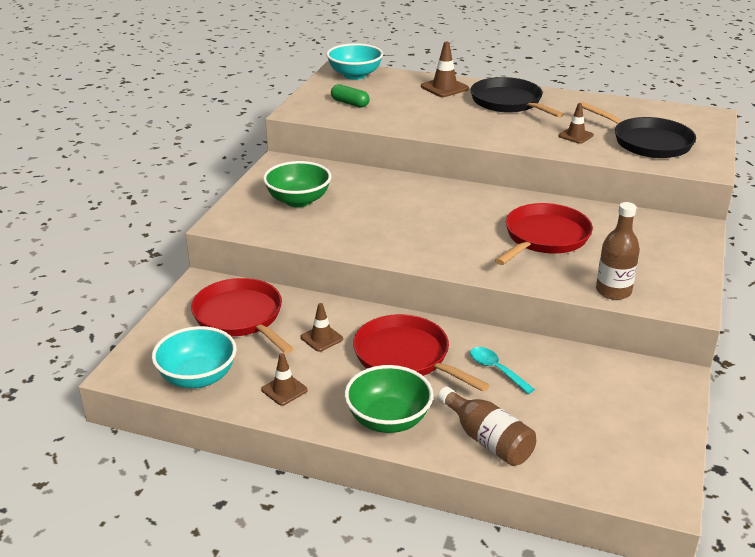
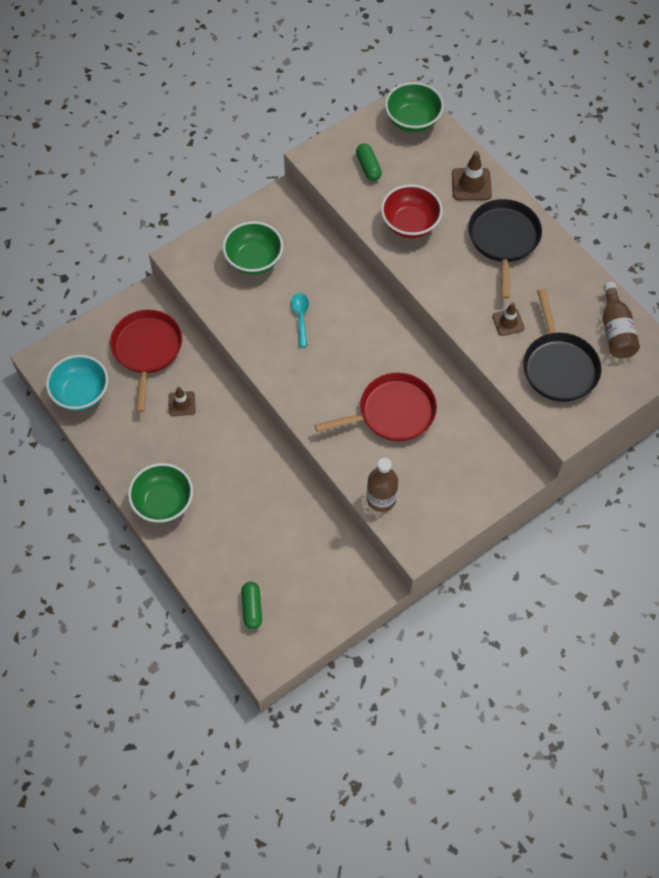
camera: 35 degrees right, 30 degrees up
(284, 390) = (123, 437): brown traffic cone -> none
(355, 75) = (412, 120): turquoise bowl -> green bowl
(405, 356) = (220, 455): red pan -> none
(424, 117) = (410, 224): none -> red bowl
(487, 440) = (206, 557): brown bottle -> brown bottle (615, 331)
(496, 370) = (266, 504): turquoise spoon -> turquoise spoon (300, 317)
(587, 456) = (252, 608): none -> green capsule

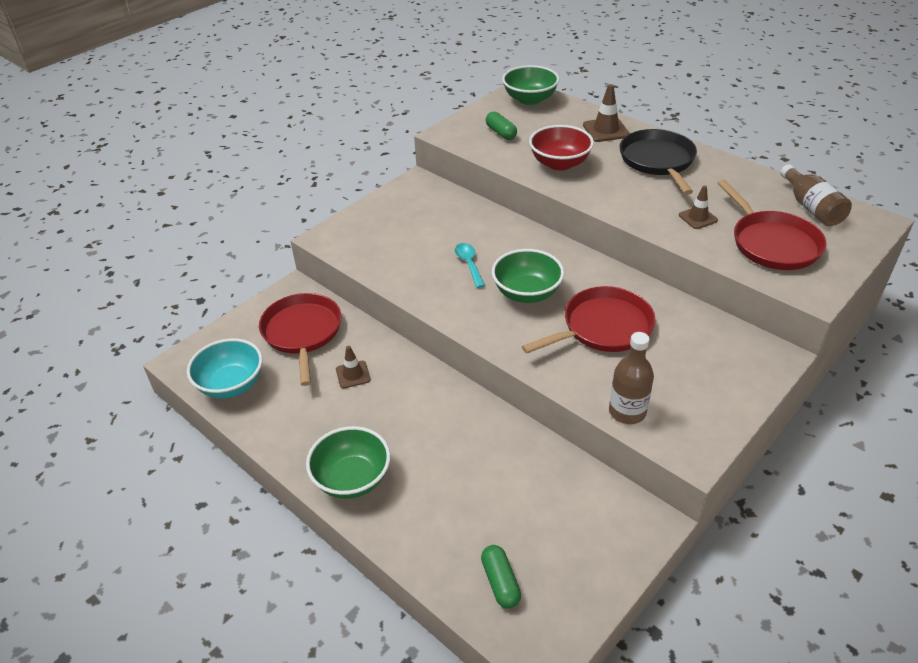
camera: 10 degrees left, 20 degrees down
(254, 260) = (404, 228): green bowl -> green bowl (527, 293)
(559, 367) = (772, 243): black pan -> red pan

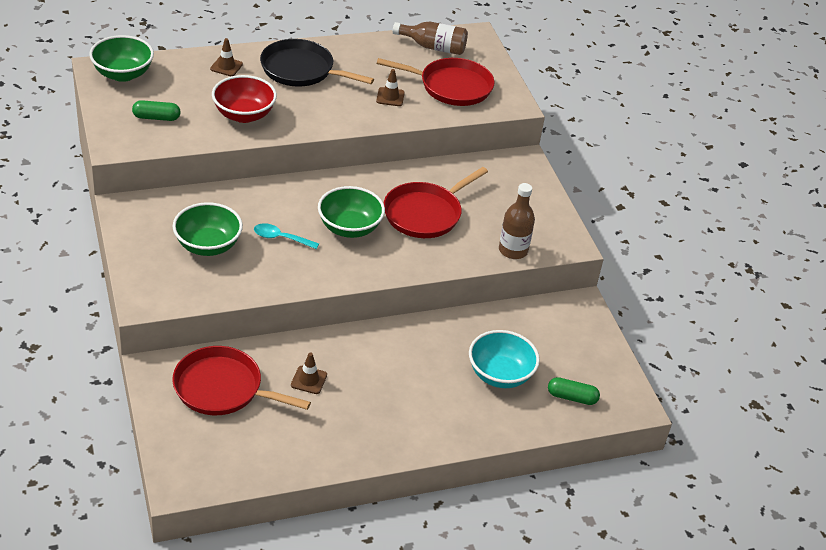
camera: 65 degrees left, 0 degrees up
(231, 384) = (245, 461): turquoise bowl -> turquoise bowl (500, 375)
(352, 479) = (422, 430): green bowl -> green bowl (208, 245)
(603, 327) = (425, 214): red pan -> red pan turned 135 degrees counterclockwise
(606, 130) = (226, 66): brown traffic cone -> brown traffic cone, size x0.66

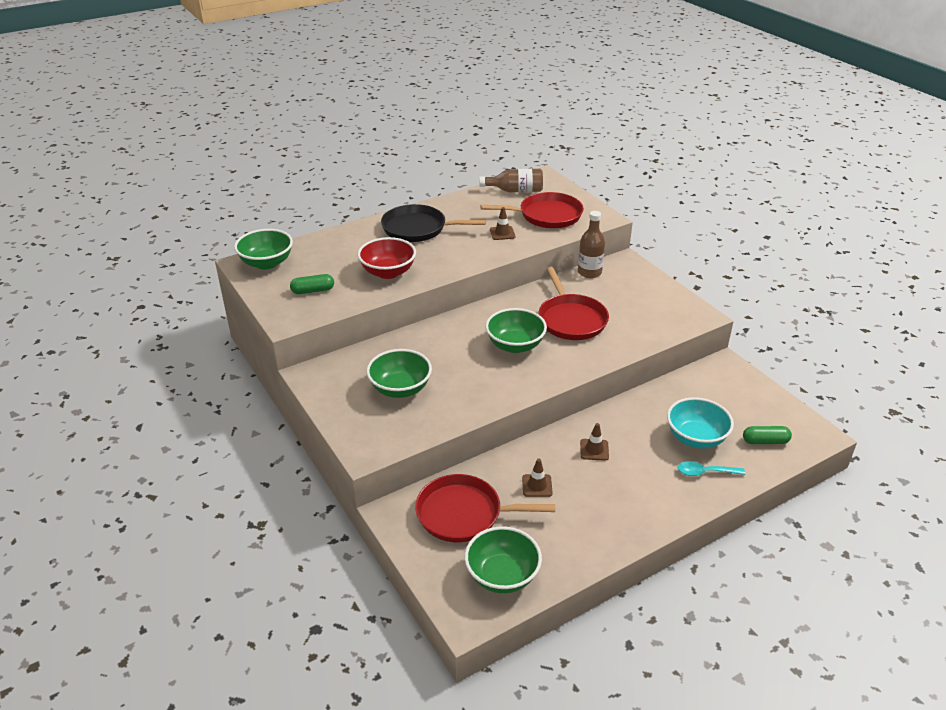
camera: 10 degrees left, 5 degrees down
(226, 66) = (354, 239): brown traffic cone -> brown traffic cone (594, 450)
(230, 456) = (502, 576): none -> green bowl
(281, 238) = (461, 367): turquoise spoon -> turquoise spoon (705, 472)
(425, 214) = (571, 319): red pan -> red pan turned 45 degrees counterclockwise
(513, 250) = (659, 331): brown bottle -> brown bottle (589, 272)

